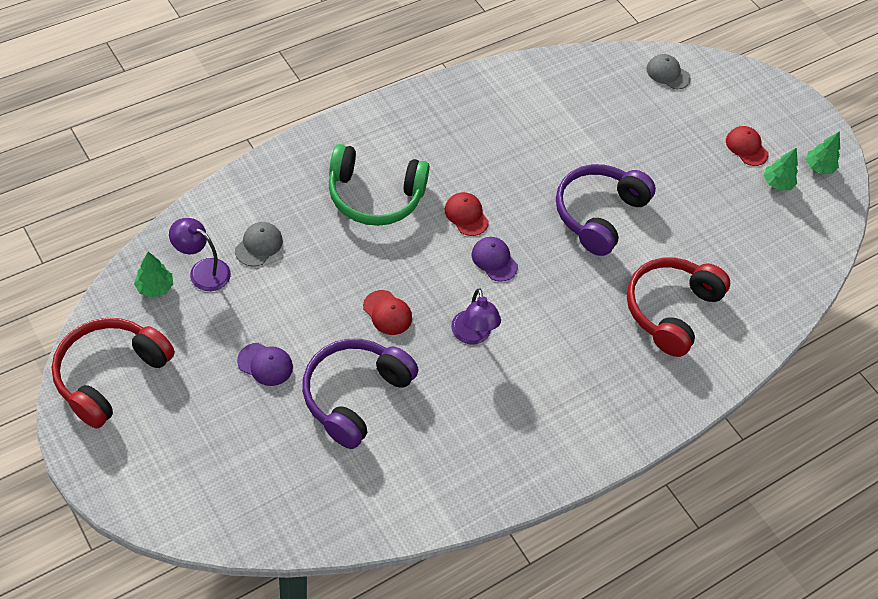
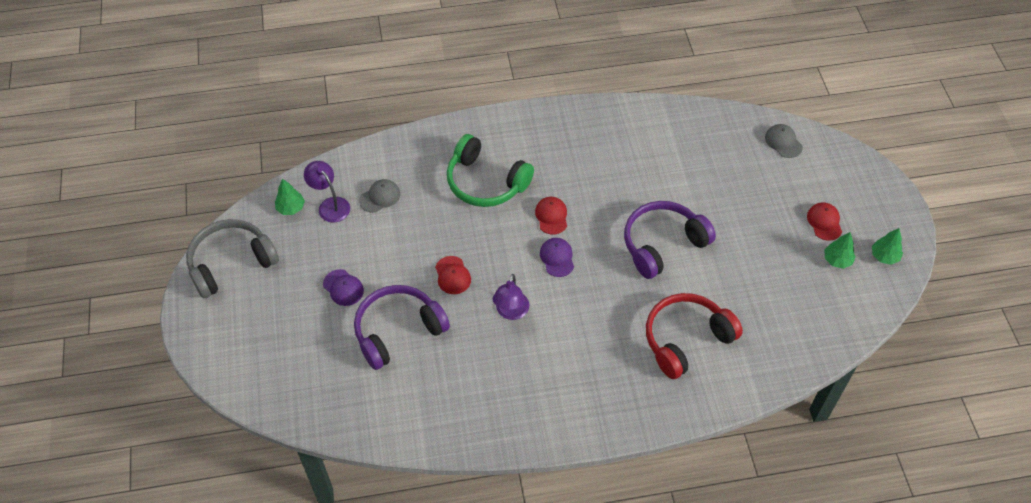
camera: 30 degrees right, 0 degrees up
(110, 375) = (231, 263): red headphones -> grey headphones

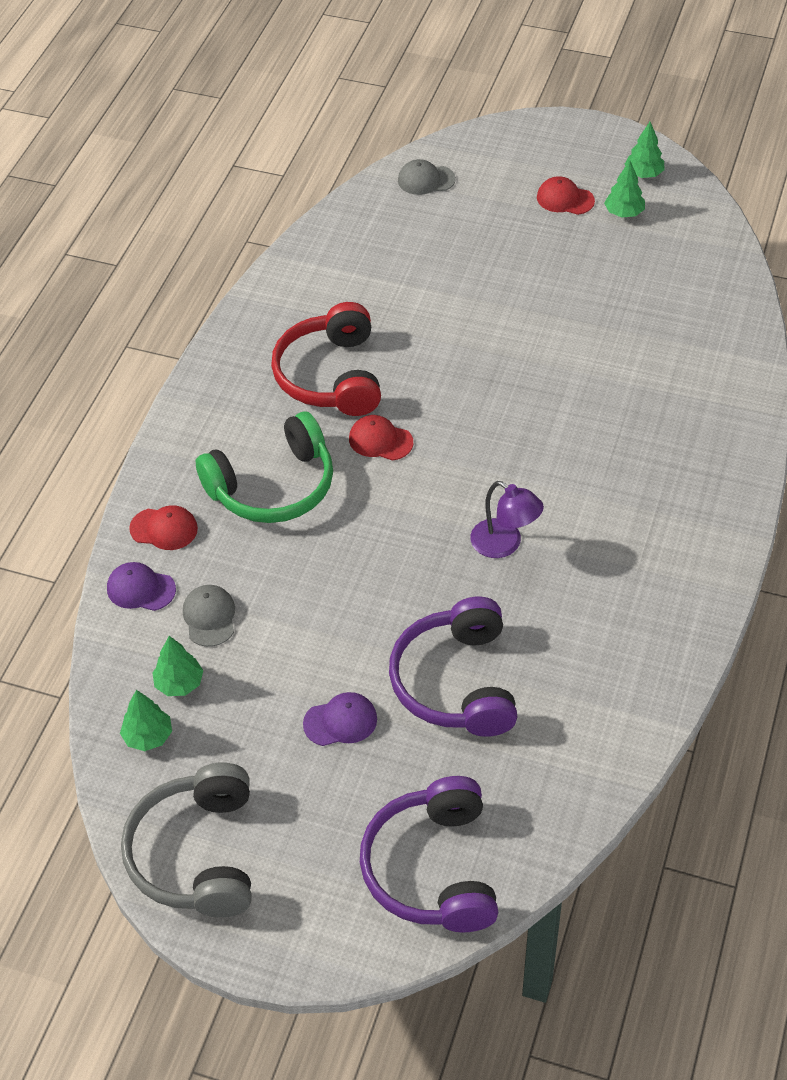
camera: 60 degrees left, 5 degrees down
(330, 205) = (179, 683): purple lamp -> green tree
(452, 275) = (404, 584): red cap -> red cap (164, 529)
(557, 258) = (450, 462): purple cap -> purple cap (141, 589)
(662, 244) = (499, 351): purple headphones -> purple headphones (433, 869)
(686, 339) = (651, 390): red headphones -> red headphones (331, 376)

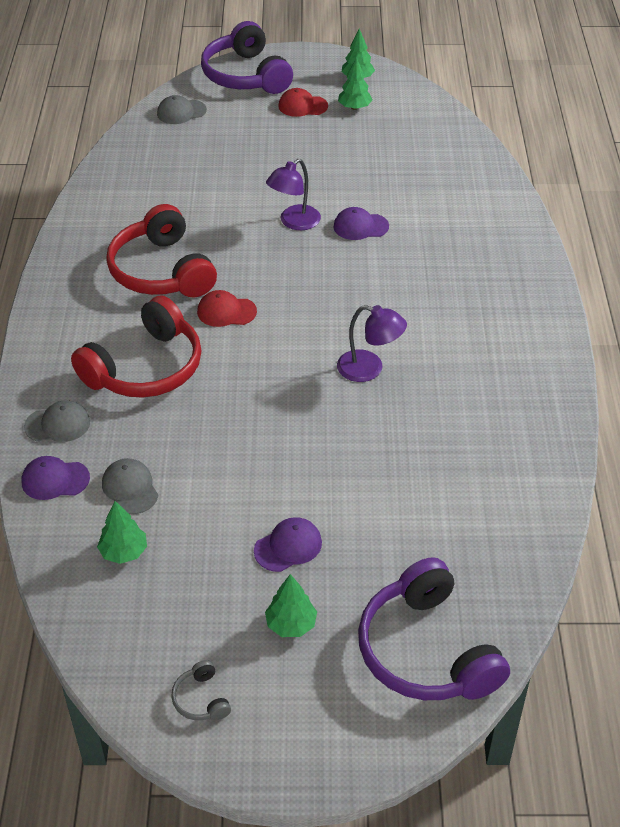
camera: 20 degrees left, 5 degrees down
(148, 736) = (112, 606): green tree -> green tree (291, 624)
(164, 529) = (57, 424): red cap -> grey cap
(197, 854) = (201, 699): grey headphones -> grey headphones, size x0.40
(273, 486) = (145, 368): green headphones -> red headphones
(456, 682) = (377, 488): purple headphones -> purple headphones (245, 76)
(495, 348) = (294, 222): none -> purple lamp
(567, 369) = (360, 226): none -> purple cap

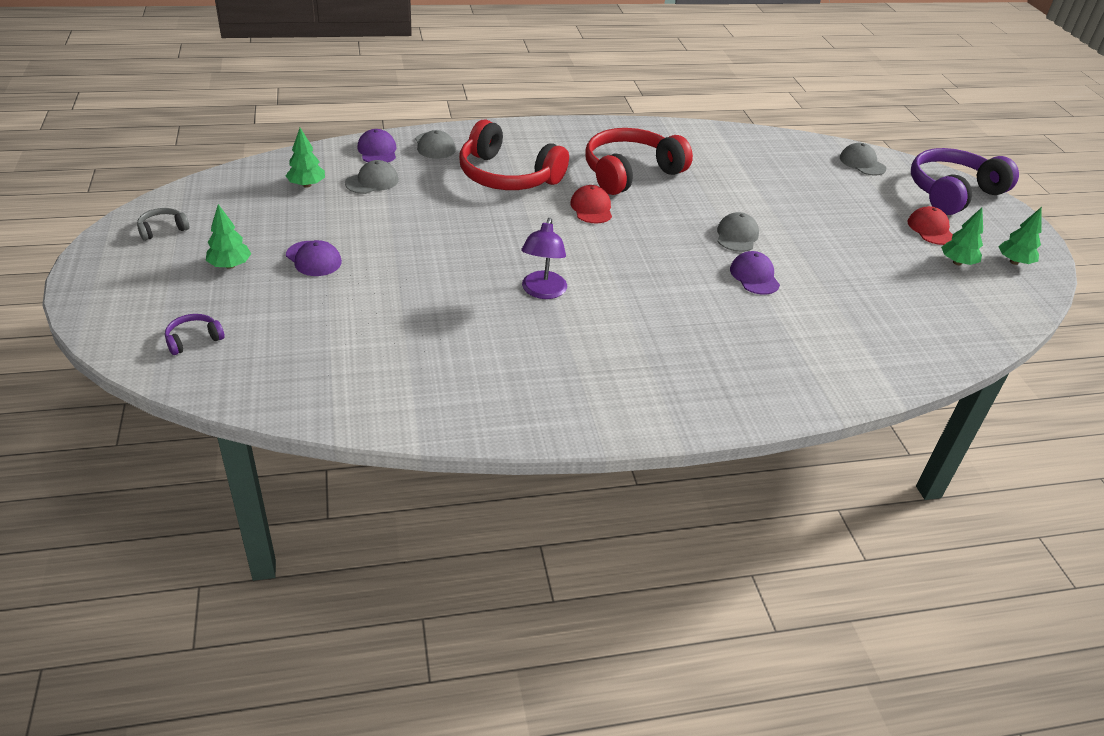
camera: 75 degrees right, 5 degrees down
(294, 222) = (737, 236): purple lamp -> grey cap
(426, 651) = (193, 339): purple headphones -> purple headphones, size x0.40

